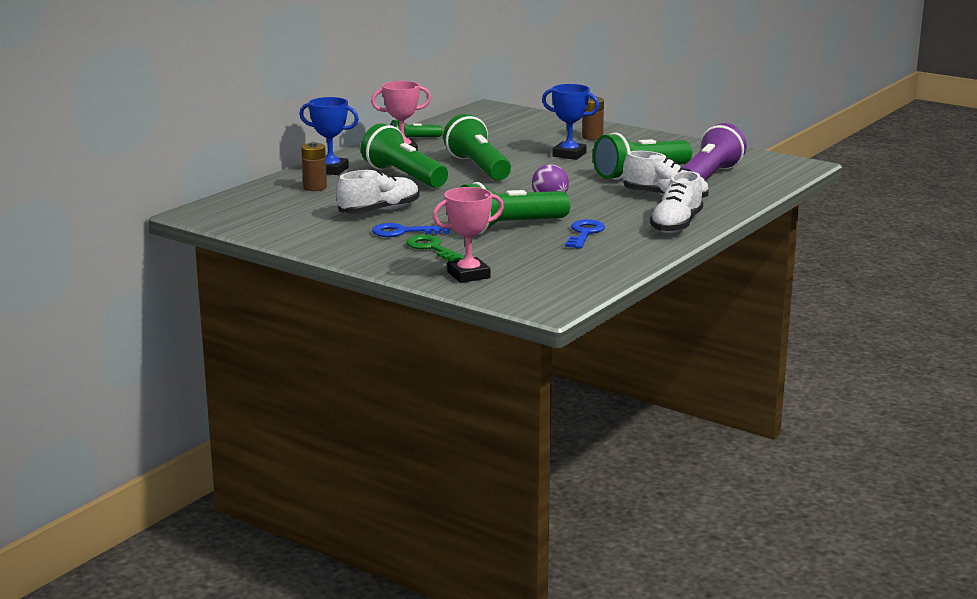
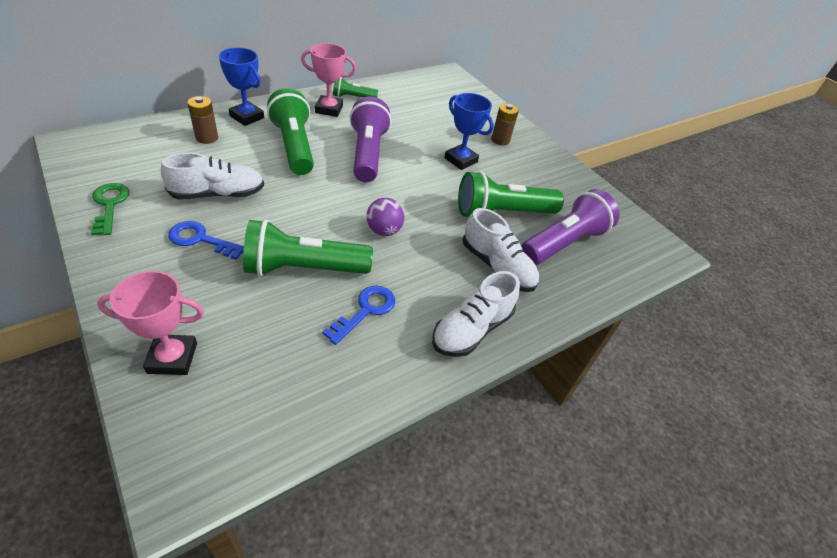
camera: 15 degrees right, 25 degrees up
(432, 248) = (194, 282): green key -> green key (110, 205)
(478, 167) = (367, 154): green flashlight -> purple flashlight

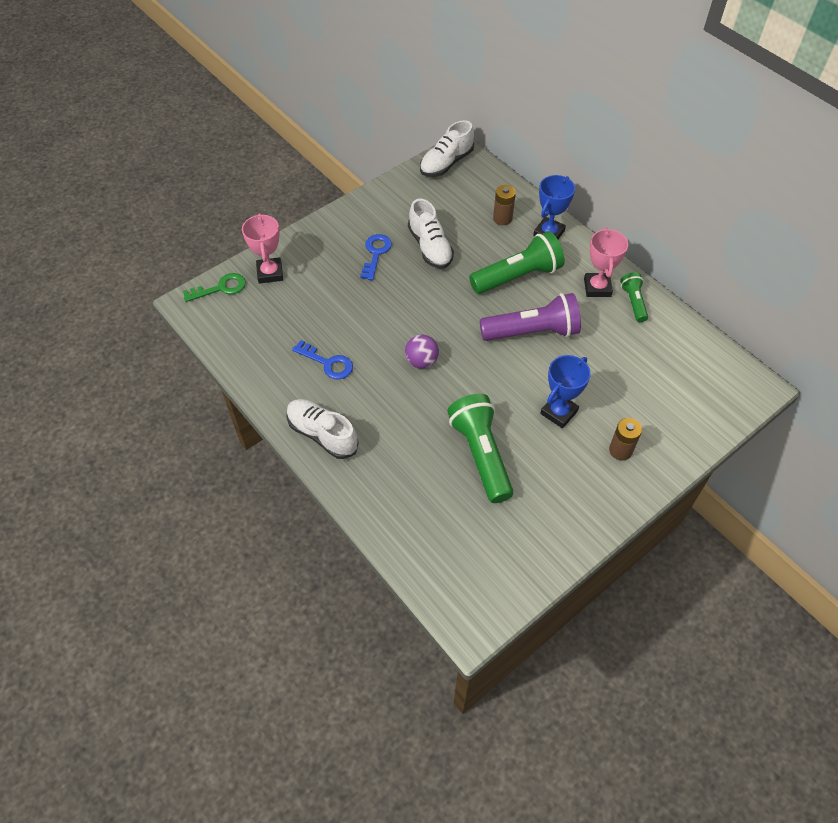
camera: 90 degrees right, 10 degrees up
(110, 205) = (396, 197): green key -> green key (220, 288)
(303, 268) = (362, 318): green flashlight -> none
(497, 266) = (400, 451): white shoe -> white shoe (446, 163)
(563, 243) = (452, 511): purple flashlight -> none

